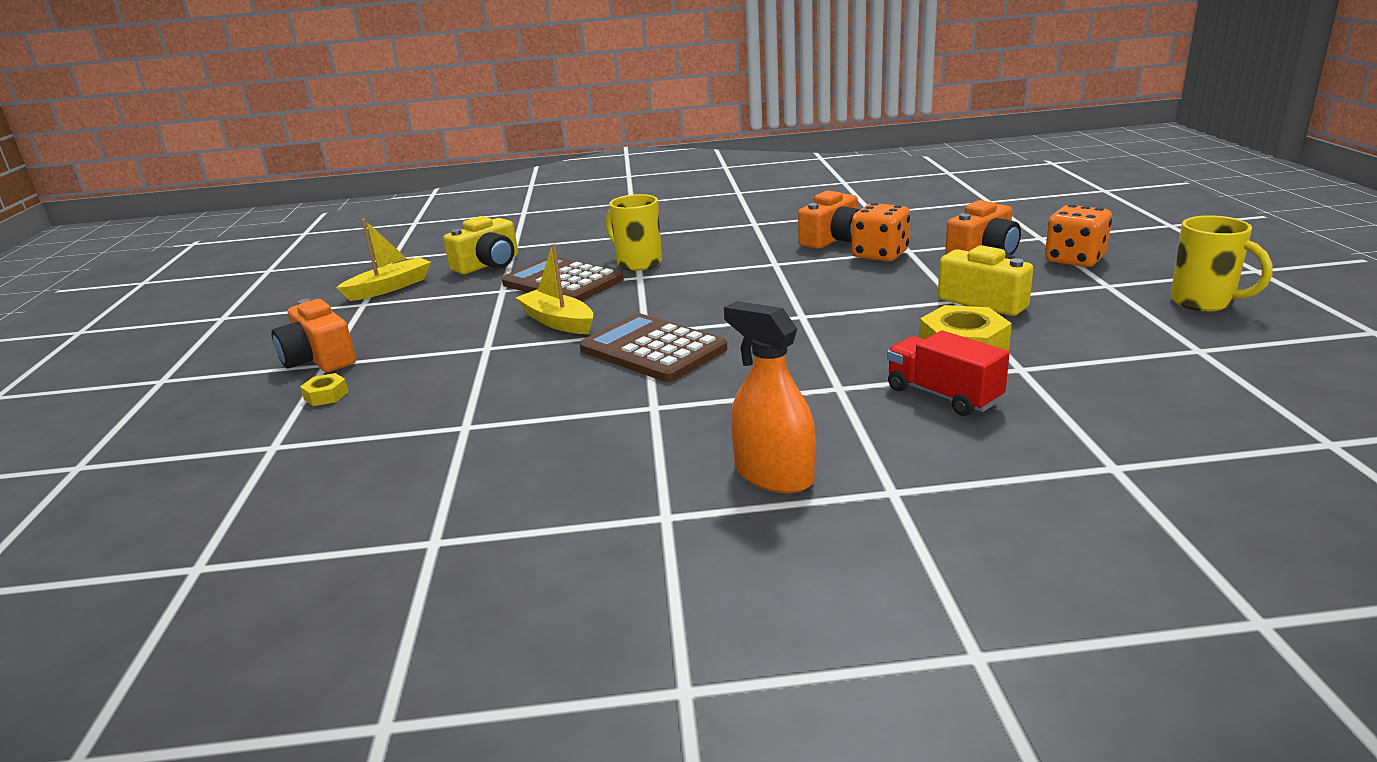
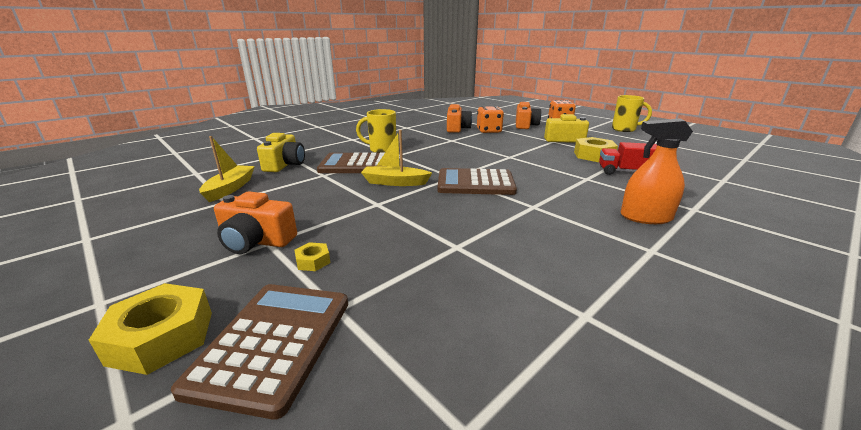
camera: 40 degrees left, 0 degrees up
(156, 421) = (162, 337): none -> yellow nut
(200, 454) = (273, 343): none -> brown calculator

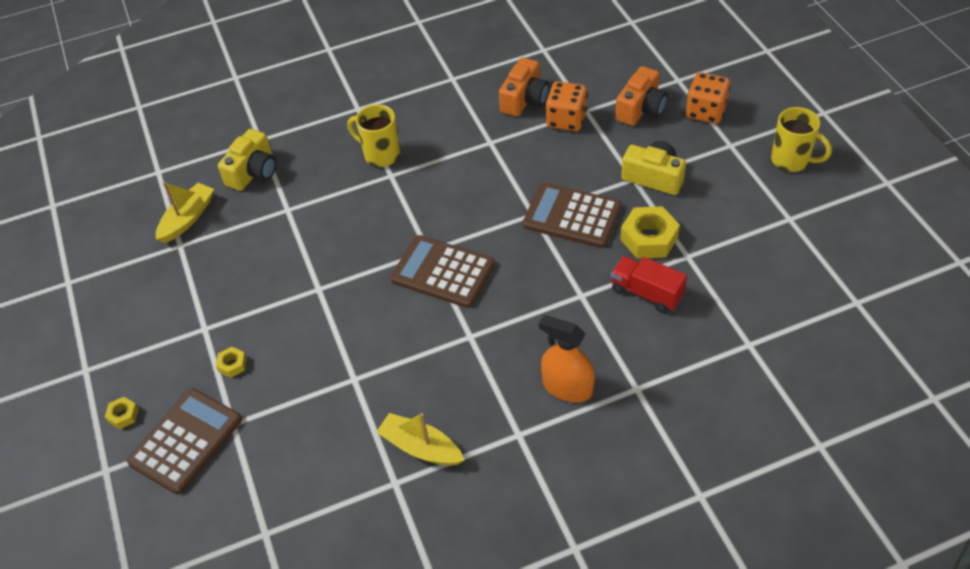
camera: 25 degrees right, 25 degrees up
(162, 337) = (123, 415): yellow nut -> yellow nut, size x0.50
(256, 241) = (195, 323): orange camera -> none
(355, 164) = (332, 191): brown calculator -> brown calculator (572, 216)
(395, 182) = (356, 247): yellow boat -> yellow boat (420, 447)

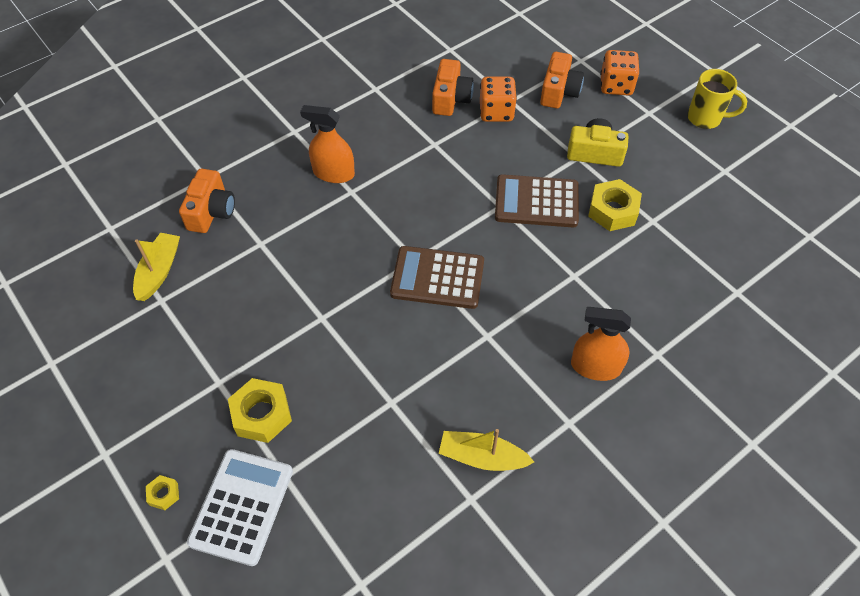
camera: 20 degrees left, 5 degrees up
(186, 441) = (242, 506): brown calculator -> white calculator
(232, 365) = (262, 414): yellow nut -> yellow nut, size x2.01
(253, 172) = (211, 211): yellow camera -> orange camera
(380, 155) = (333, 173): yellow mug -> orange spray bottle
(646, 293) = (631, 262): red truck -> none

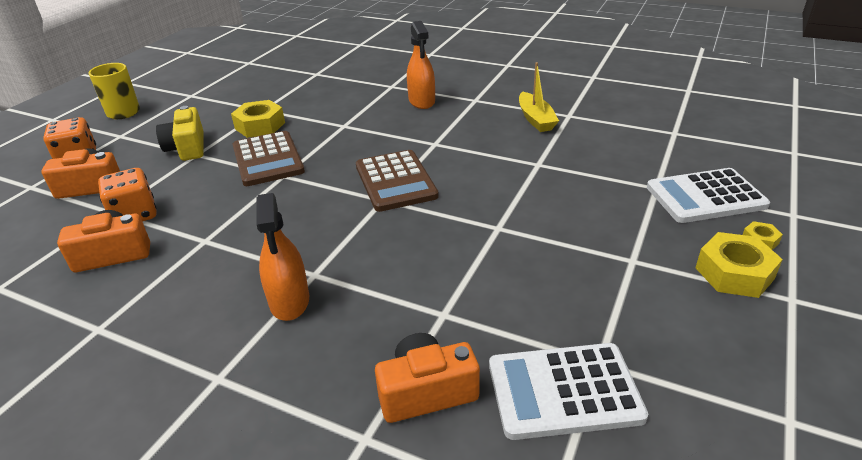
camera: 115 degrees left, 20 degrees down
(159, 271) = (564, 391): yellow boat -> white calculator
(262, 414) = (627, 220): yellow nut -> yellow nut (734, 273)

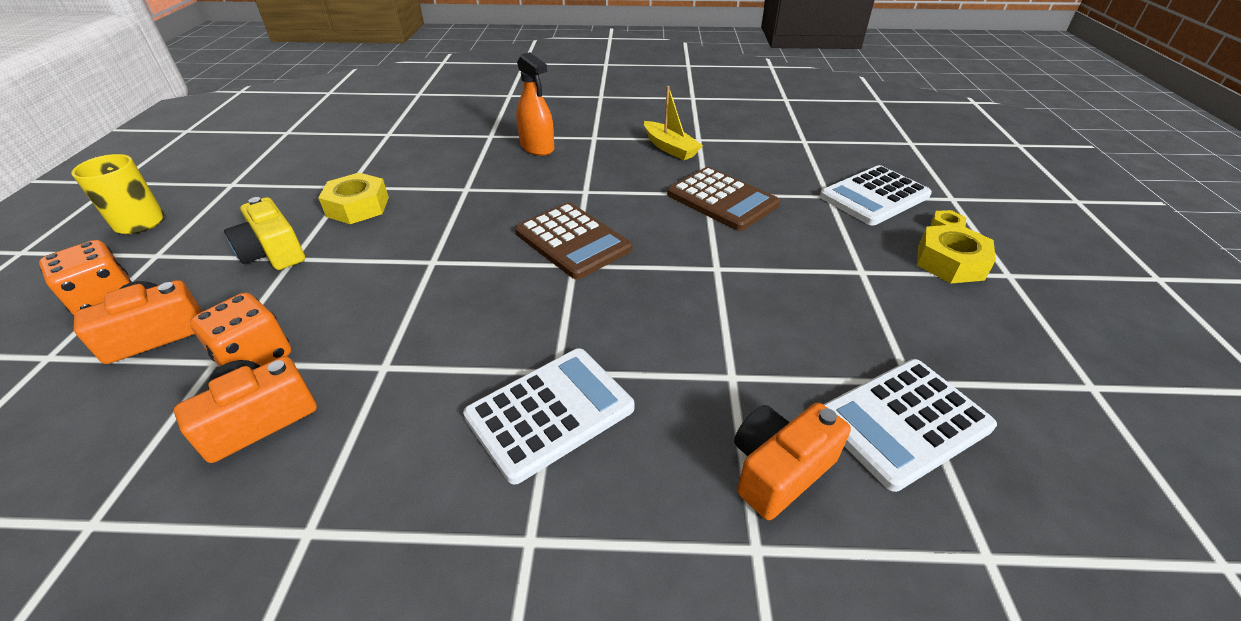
camera: 25 degrees left, 5 degrees up
(267, 159) = (397, 246): brown calculator -> brown calculator (722, 200)
(289, 301) = (550, 412): orange spray bottle -> white calculator

